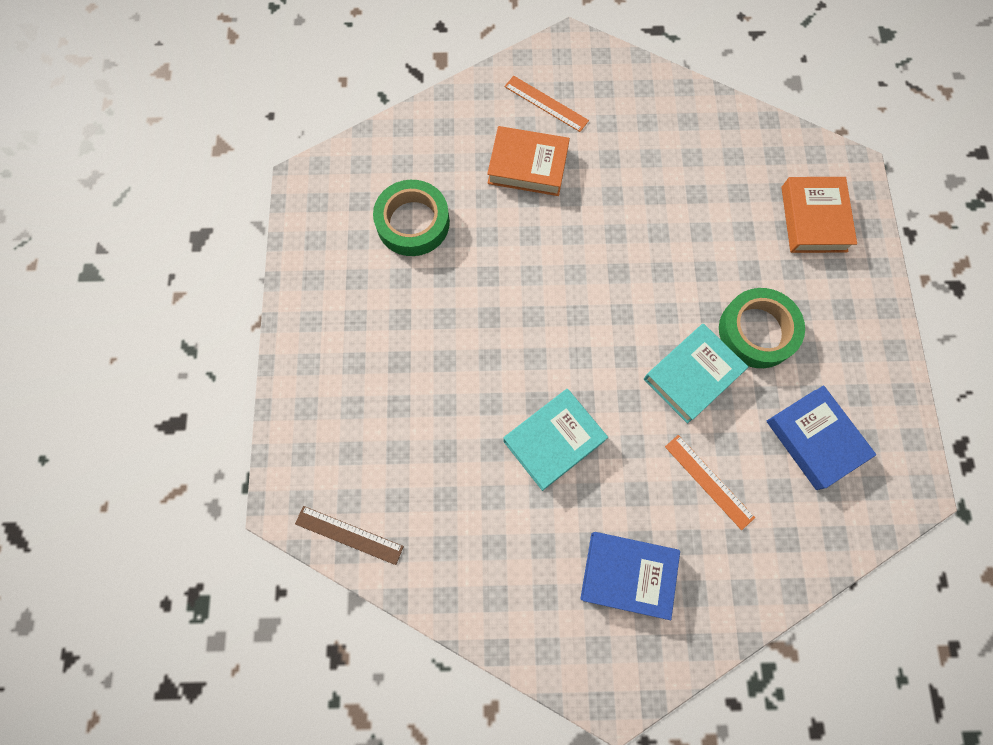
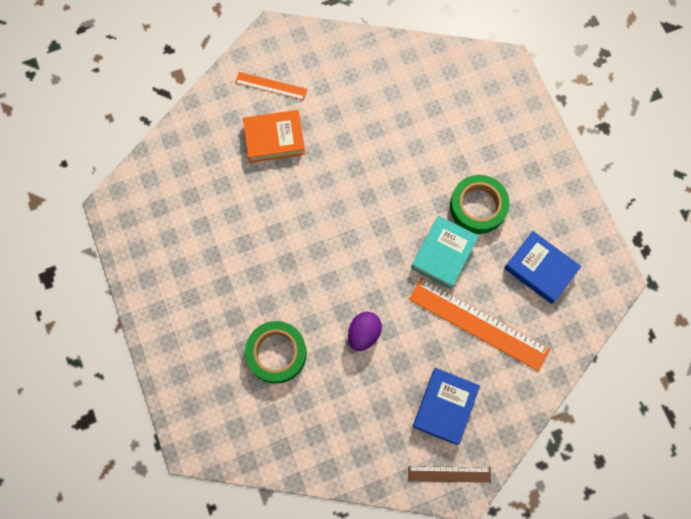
camera: 20 degrees left, 0 degrees up
(349, 535) = (244, 451): brown ruler -> brown ruler (449, 474)
(413, 222) = (205, 210): green tape -> green tape (276, 353)
(554, 441) = (364, 334): turquoise book -> purple egg
(628, 574) = (445, 407): blue book -> blue book turned 60 degrees counterclockwise
(709, 481) = (478, 324): orange ruler -> orange ruler, size x1.86
(813, 219) = (492, 111): orange book -> none

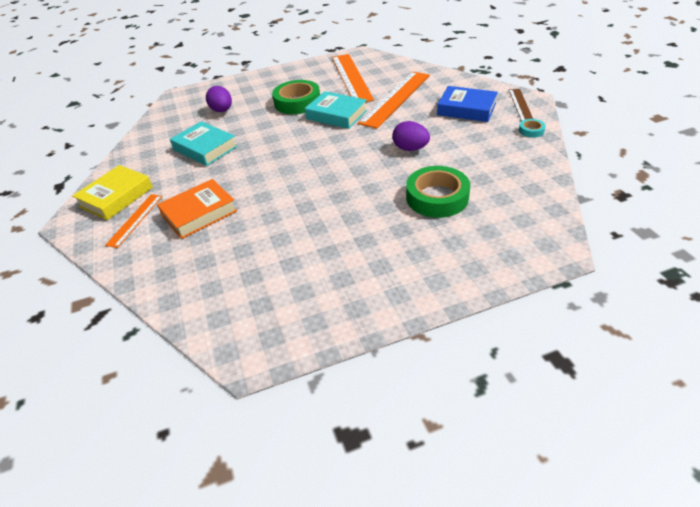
camera: 85 degrees left, 30 degrees down
(274, 139) = (199, 213): orange book -> orange book turned 60 degrees clockwise
(306, 59) = (116, 197): none -> yellow book
(384, 121) = (205, 148): none -> turquoise book
(389, 472) = (531, 131): none -> turquoise tape
(464, 123) = (222, 110): none -> purple egg
(540, 269) = (351, 77): blue book -> orange ruler

